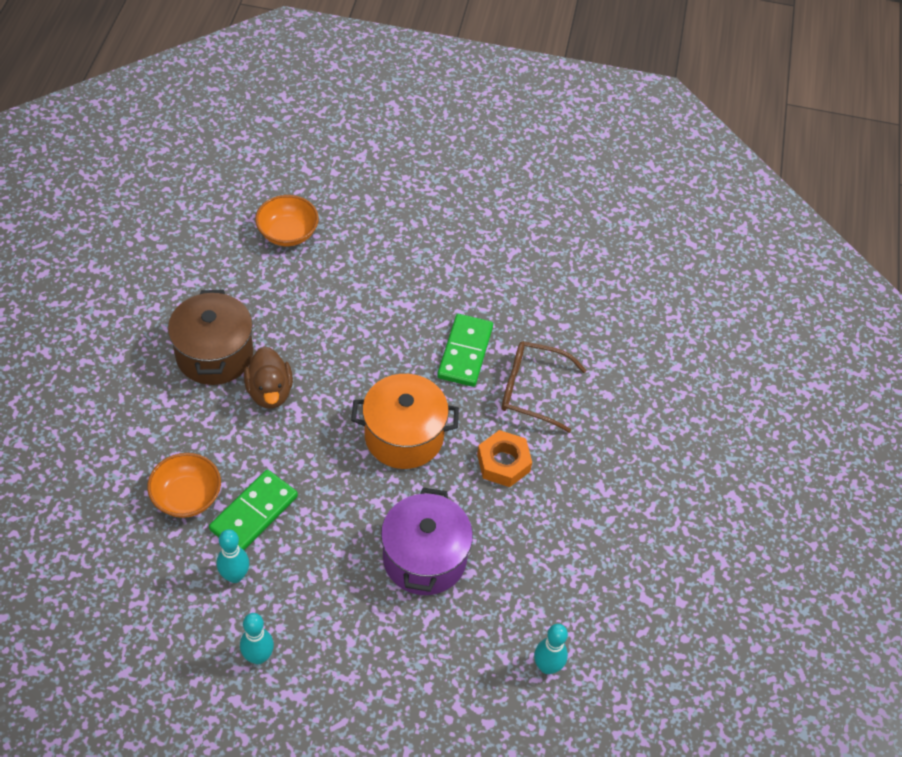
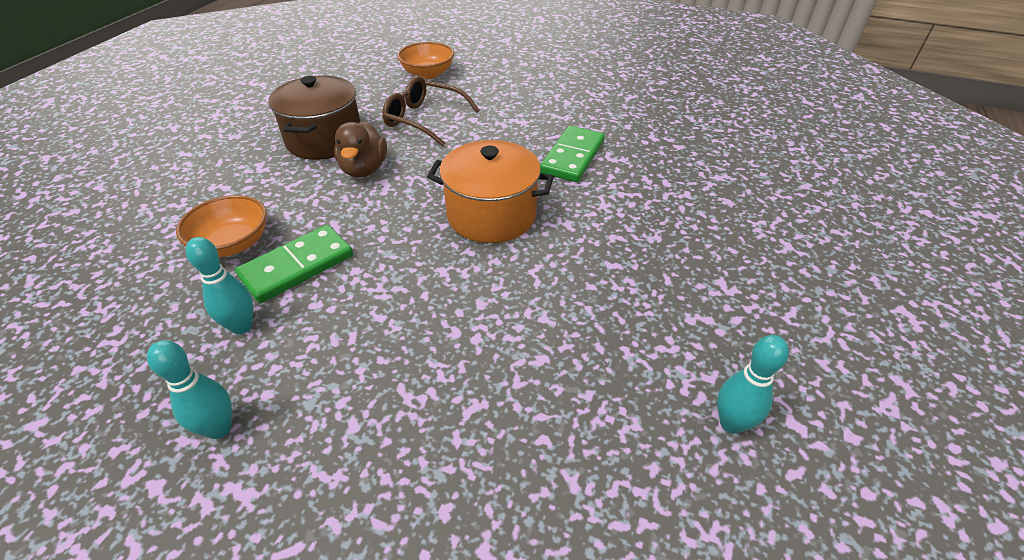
camera: 15 degrees right, 10 degrees down
(424, 558) = (484, 335): purple pot -> none
(503, 463) = (601, 249): orange nut -> none
(532, 390) = (641, 190): brown glasses -> brown glasses (424, 119)
(547, 666) = (640, 506): turquoise bowling pin -> turquoise bowling pin (731, 423)

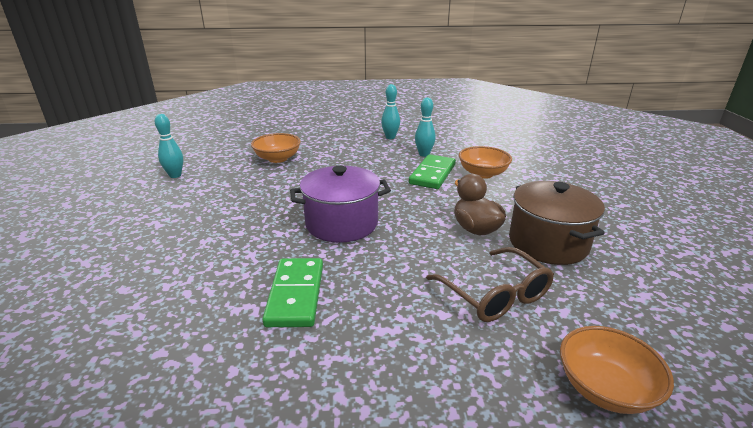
camera: 155 degrees right, 15 degrees down
(424, 119) = (495, 295): brown glasses -> brown glasses turned 60 degrees clockwise
(491, 215) = (341, 223): orange pot -> purple pot
(513, 418) = (277, 158): none -> orange bowl

